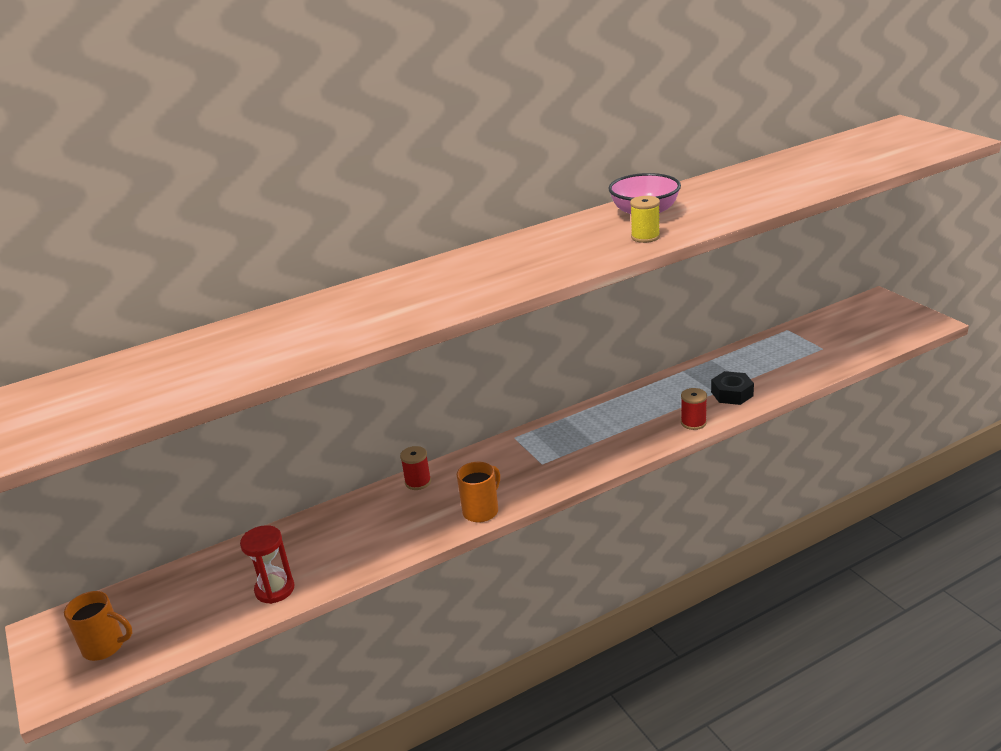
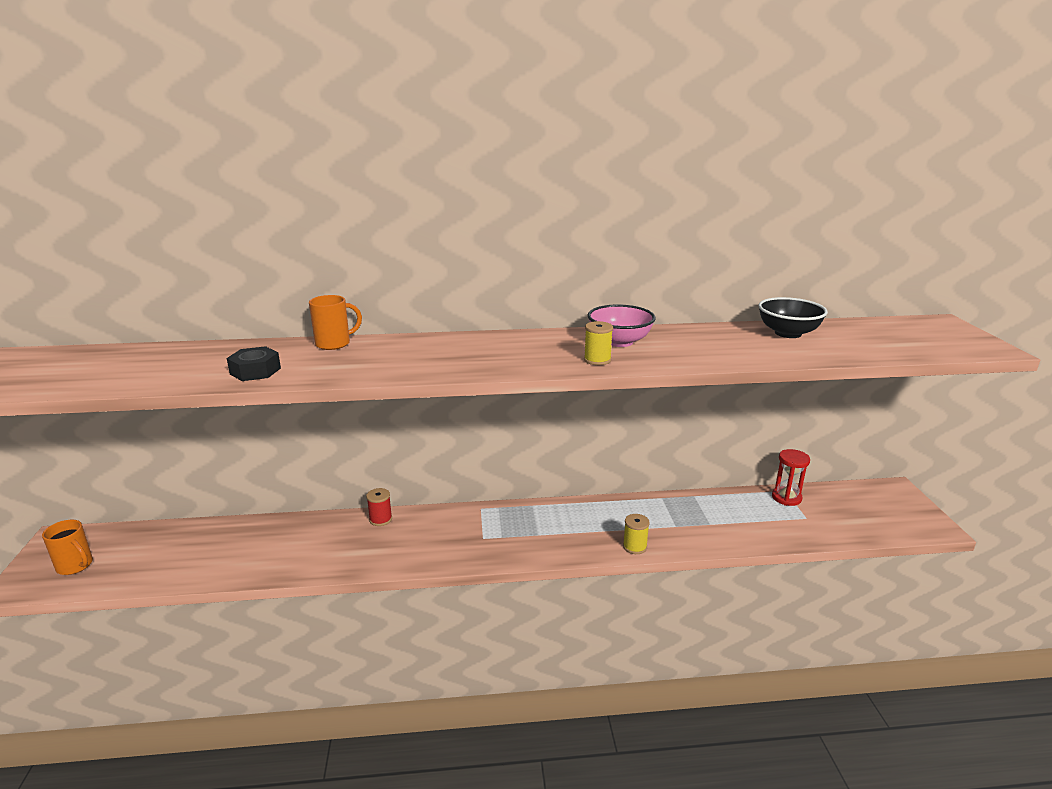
camera: 20 degrees right, 5 degrees down
(275, 589) = (211, 567): red hourglass -> red hourglass (786, 498)
(481, 511) = (404, 561): orange mug -> orange mug (334, 344)
(693, 423) = (634, 547): red spool -> yellow spool
(732, 394) = (689, 532): black nut -> black nut (255, 371)
(785, 167) = (788, 333): none -> black bowl

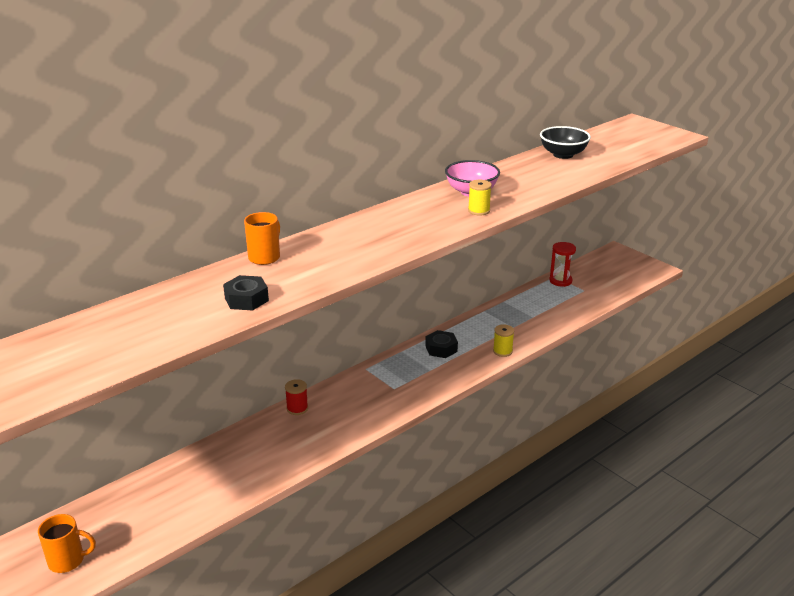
camera: 35 degrees left, 5 degrees up
(573, 518) = (441, 349): none -> black nut

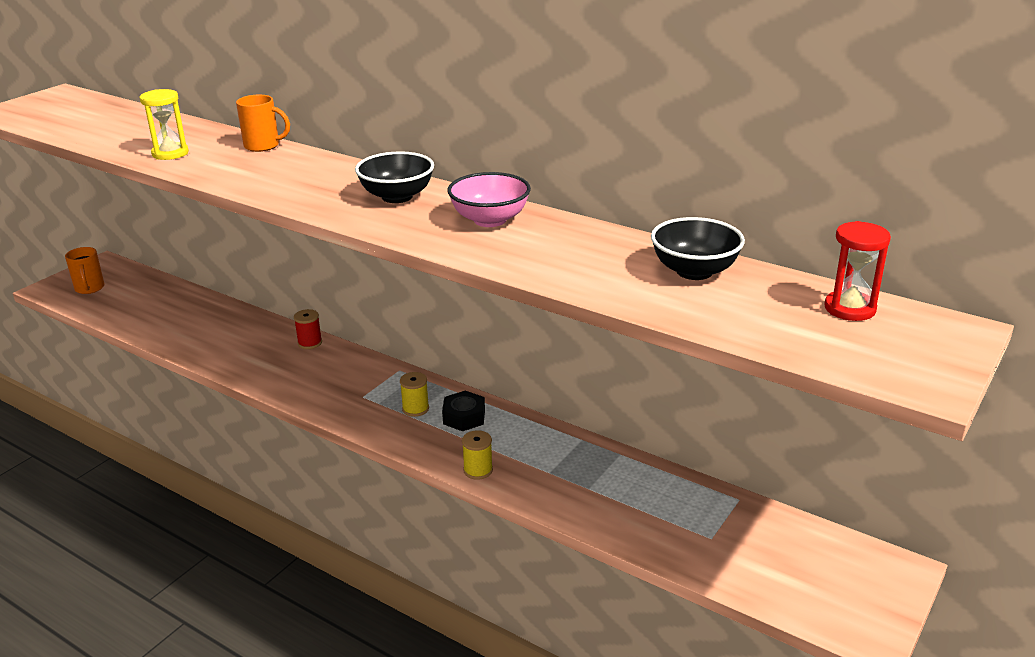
camera: 75 degrees right, 0 degrees up
(246, 299) = (170, 153): black nut -> yellow hourglass
(415, 215) = (397, 197): none -> black bowl
(479, 211) = (426, 231): yellow spool -> yellow spool (415, 409)
(560, 281) = (726, 507): red hourglass -> red hourglass (849, 309)

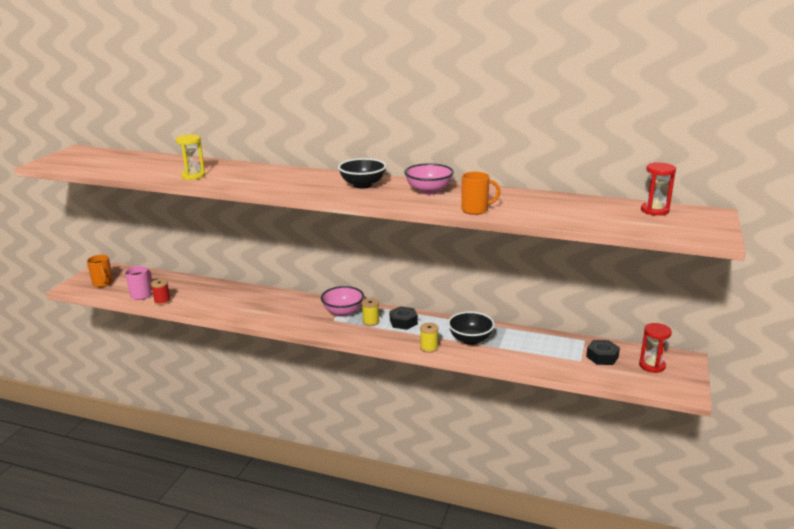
camera: 15 degrees left, 5 degrees down
(127, 314) = (141, 295): none -> pink mug
(263, 146) = (251, 167): orange mug -> orange mug (475, 210)
(310, 343) = (279, 295): red spool -> red spool (162, 301)
(384, 385) = (343, 312): none -> pink bowl
(694, 271) = (562, 203): black bowl -> black bowl (470, 339)
(752, 537) = (602, 357): none -> black nut
(832, 571) = (652, 366): none -> red hourglass

